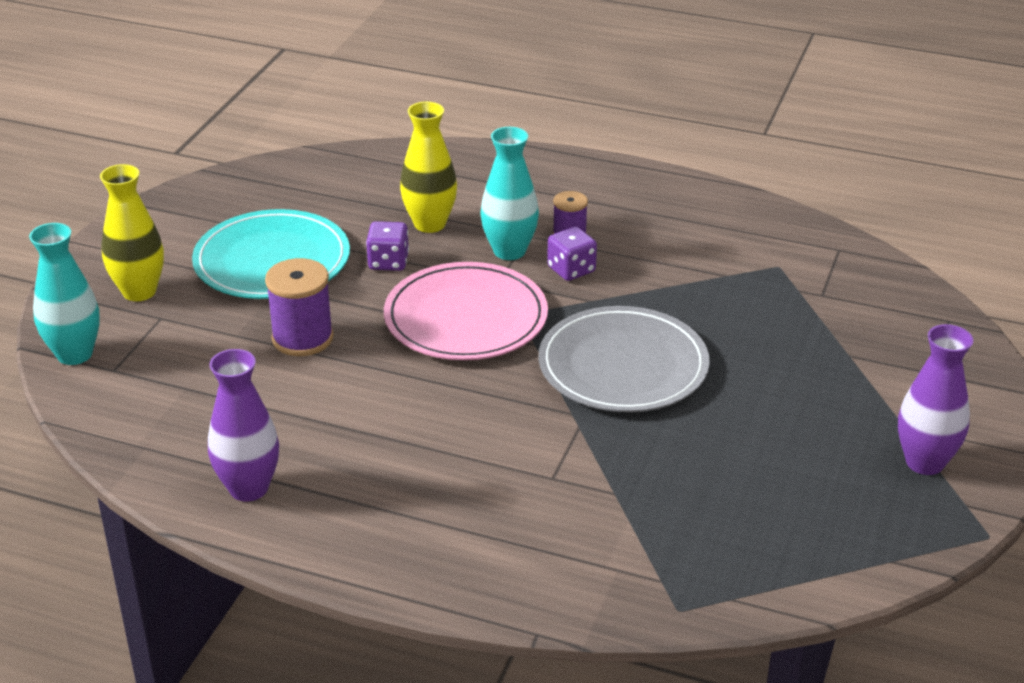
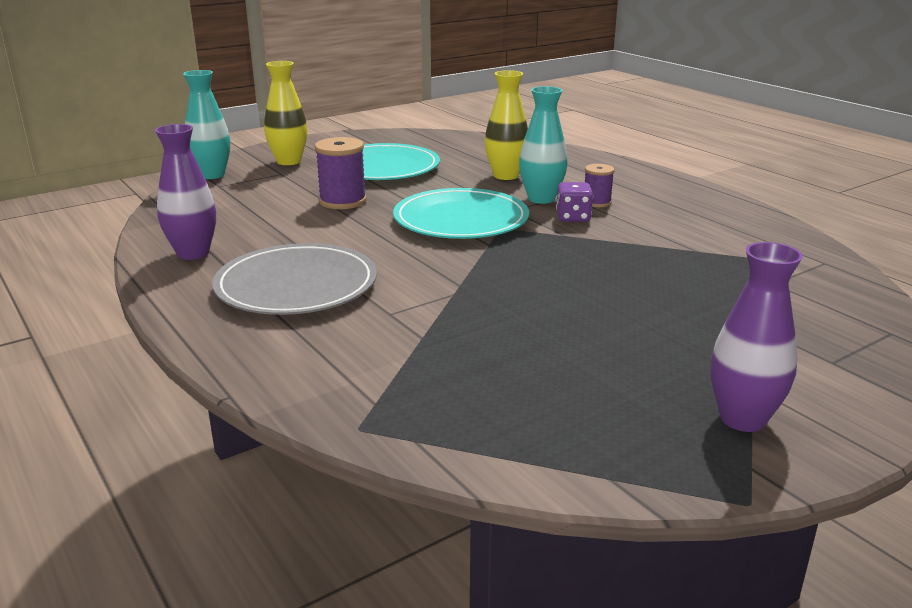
camera: 35 degrees right, 10 degrees down
(388, 262) = (451, 184): purple dice -> none
(466, 317) = (461, 219): pink plate -> turquoise plate
(623, 365) = (538, 273): grey plate -> grey plate (296, 285)

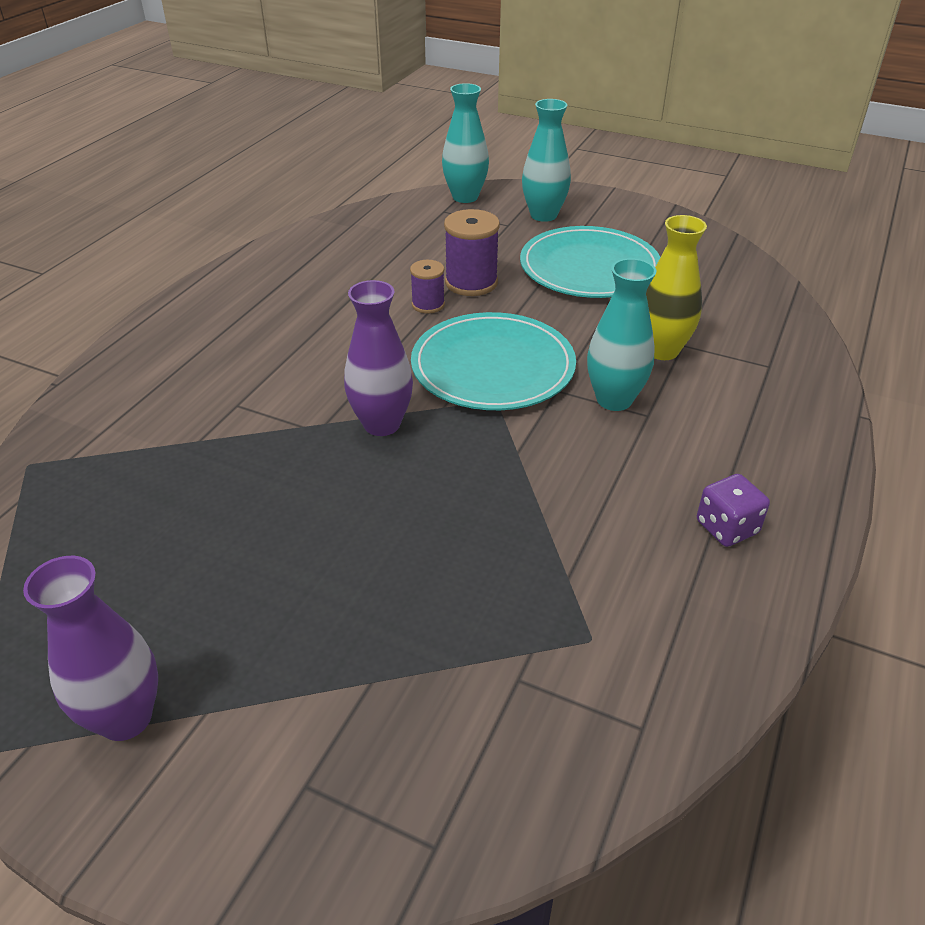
camera: 60 degrees right, 15 degrees up
(193, 253) = (288, 263): purple vase -> purple vase (382, 424)
(289, 161) = (543, 215): yellow vase -> turquoise vase
(296, 285) = (261, 335): grey plate -> none
(573, 217) = (578, 441): purple dice -> purple dice (726, 527)
(596, 202) = (650, 445): purple spool -> purple spool (428, 304)

